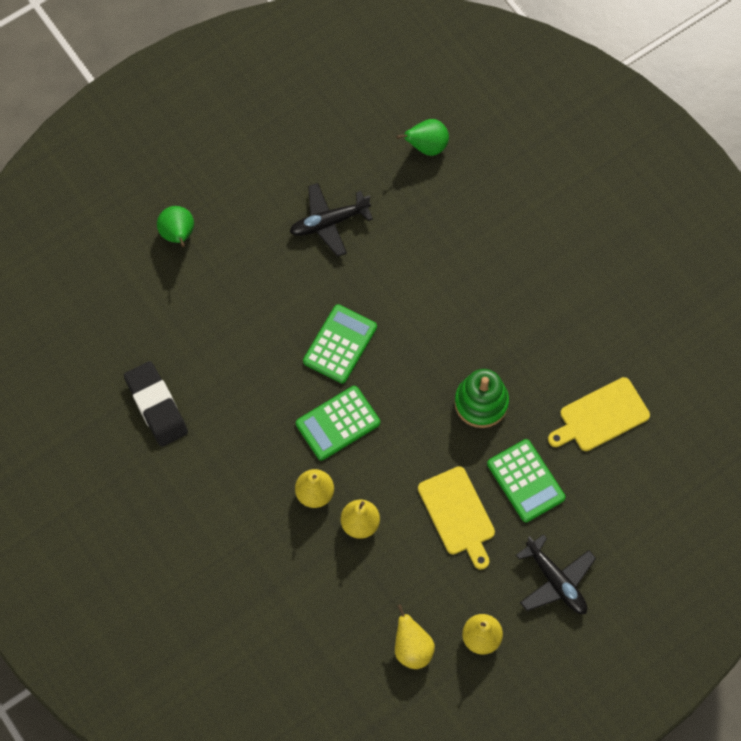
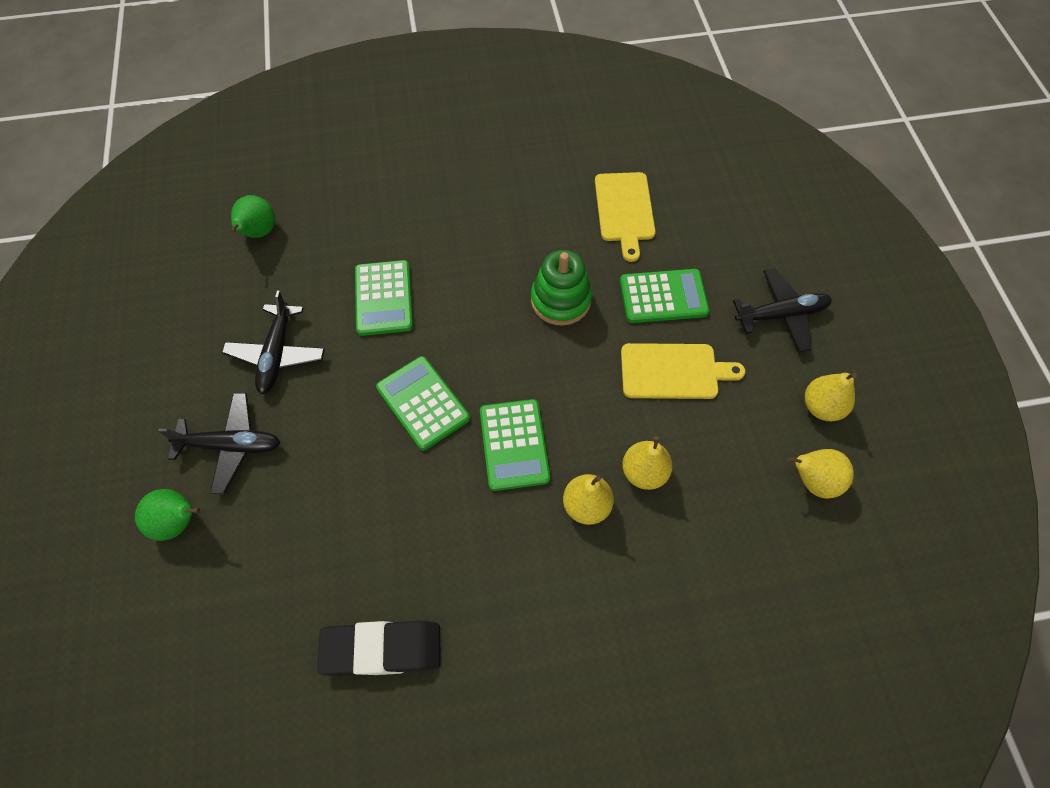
camera: 65 degrees left, 5 degrees down
(245, 234) = (231, 445): none -> black plane
(414, 270) = (383, 298): none -> green calculator

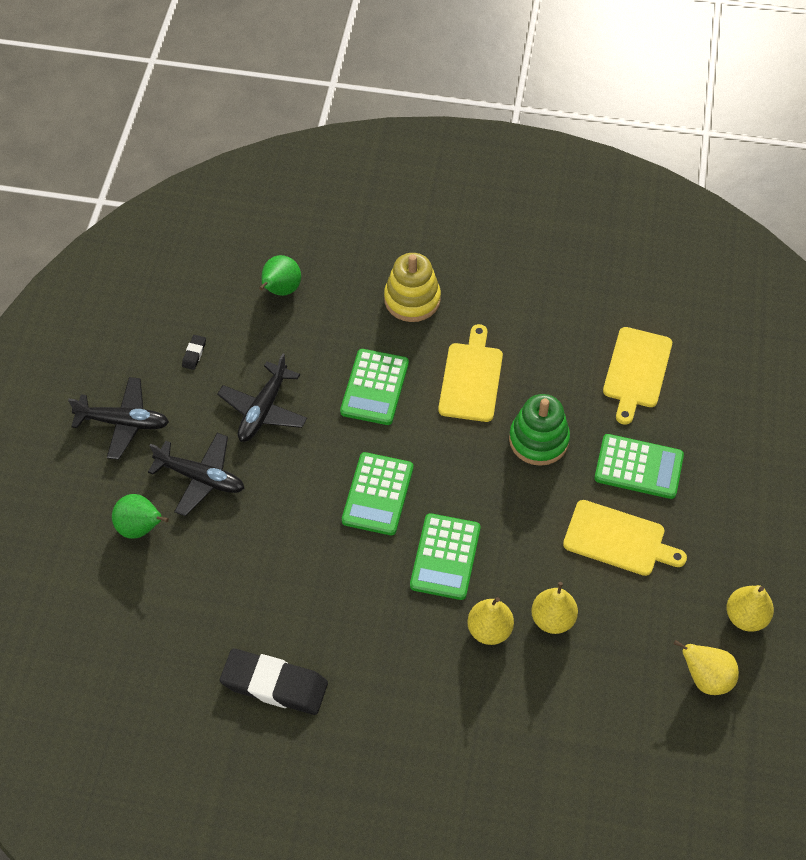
camera: 20 degrees right, 5 degrees down
(187, 320) = (194, 354): none -> black eraser
(391, 205) = (412, 299): none -> yellow stacking toy
(423, 403) = (377, 494): green calculator -> green calculator turned 150 degrees counterclockwise
(475, 262) = (471, 379): none -> yellow cutting board
(781, 315) = (747, 520): black plane -> black plane (124, 422)

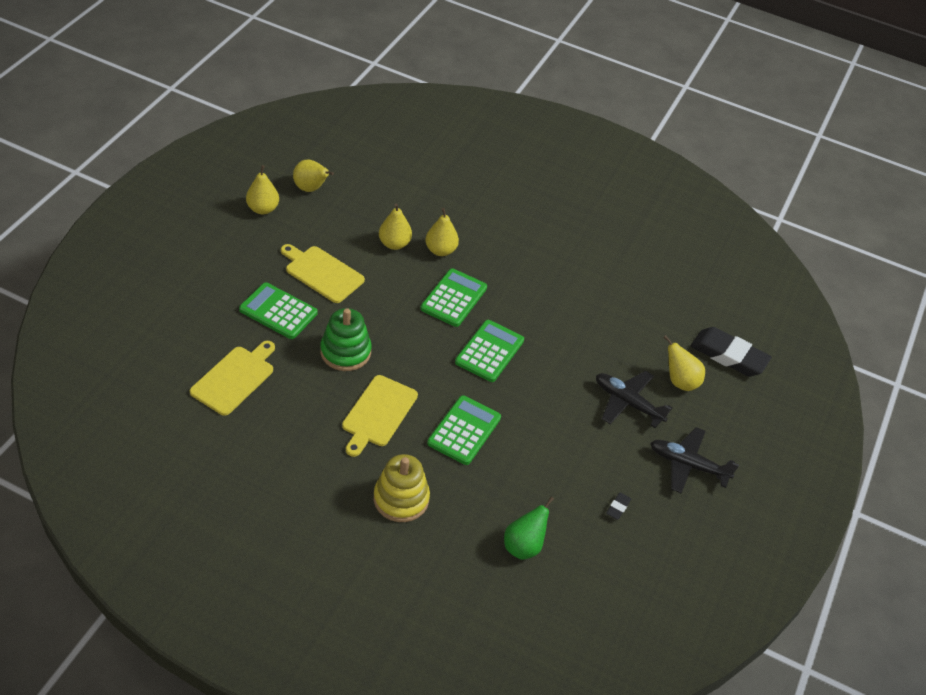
camera: 170 degrees left, 10 degrees down
(141, 528) = (680, 381): green pear -> yellow pear
(263, 410) = (565, 440): black plane -> none
(274, 684) = (597, 263): black eraser -> black eraser (728, 356)

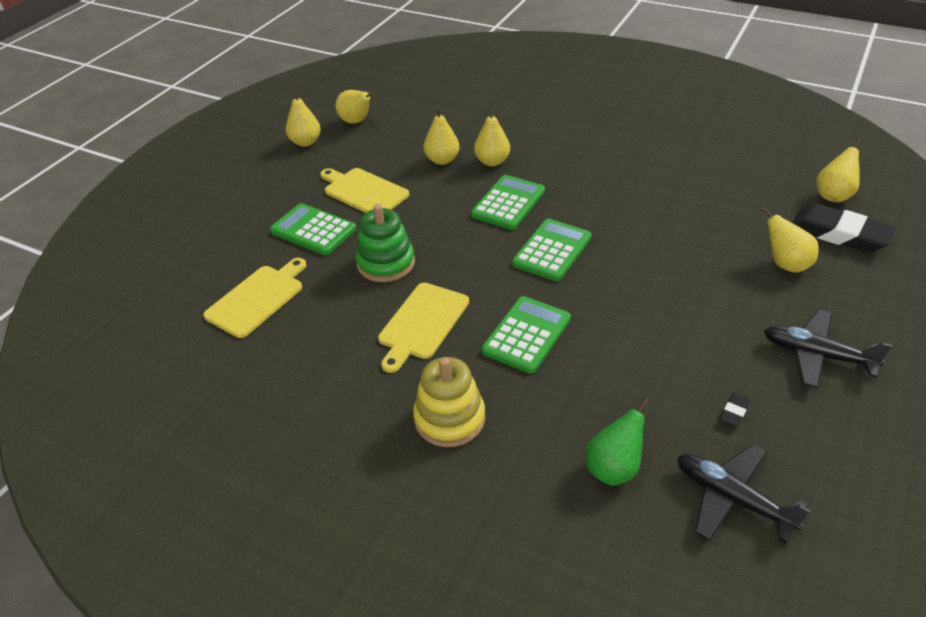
camera: 10 degrees right, 5 degrees down
(627, 403) = (725, 291): black plane -> black plane (732, 498)
(732, 316) = (833, 195): none -> yellow pear

